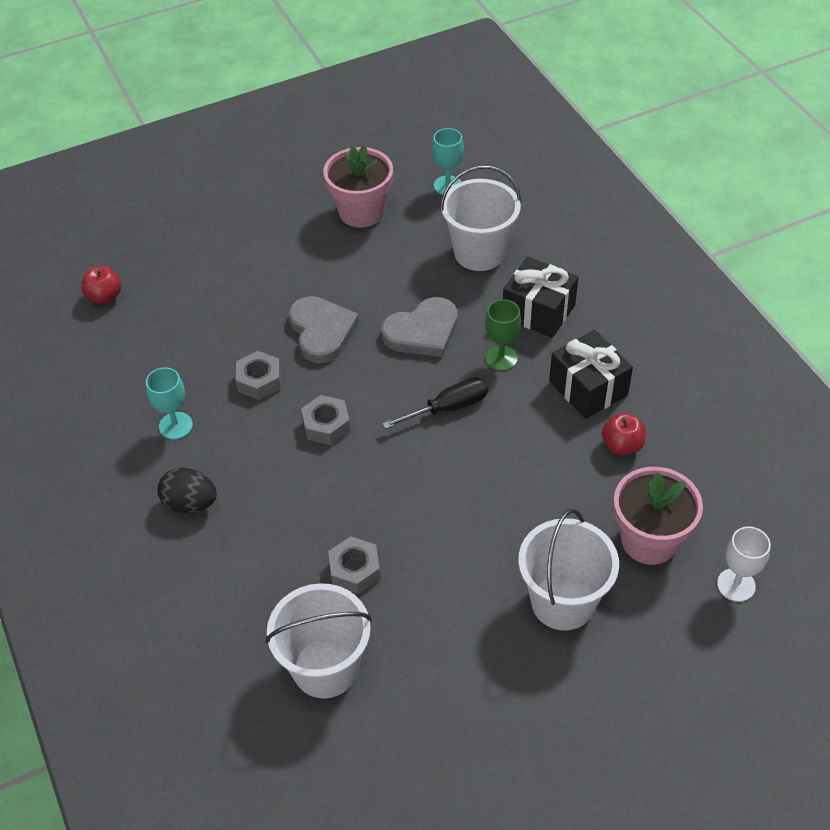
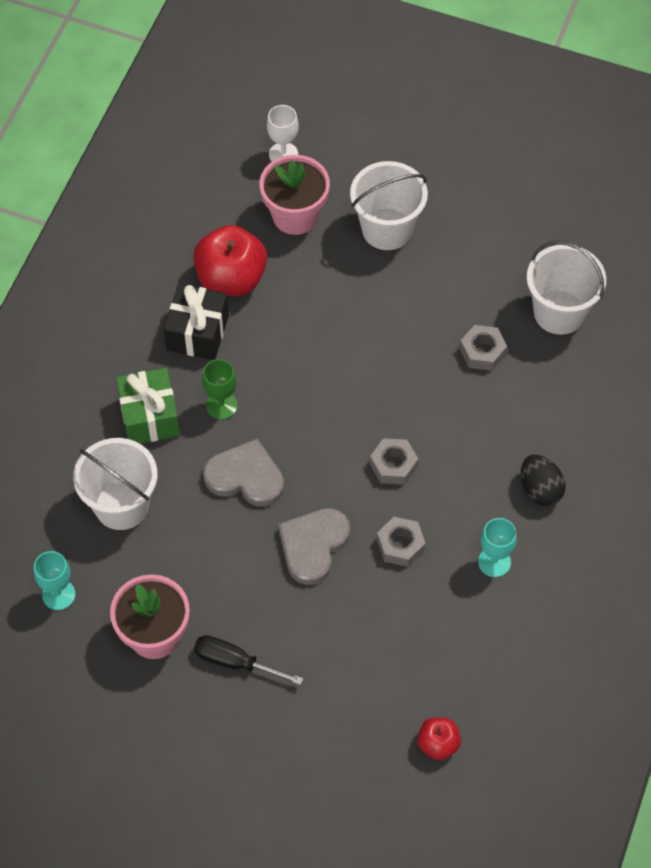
camera: 135 degrees left, 10 degrees up
(448, 408) = (301, 403): black screwdriver -> black screwdriver (236, 662)
(538, 311) = (149, 416): black gift -> green gift
(622, 445) = (231, 279): red apple -> red apple, size x1.91

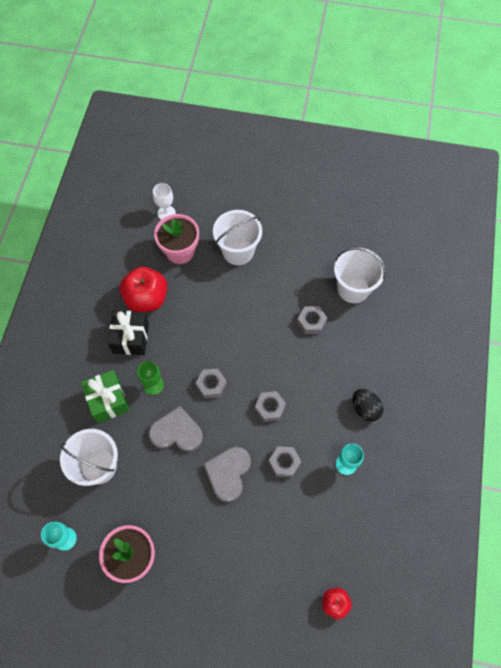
camera: 10 degrees left, 5 degrees up
(236, 662) = (191, 567): black screwdriver -> none
(309, 419) = (211, 385): none -> grey nut

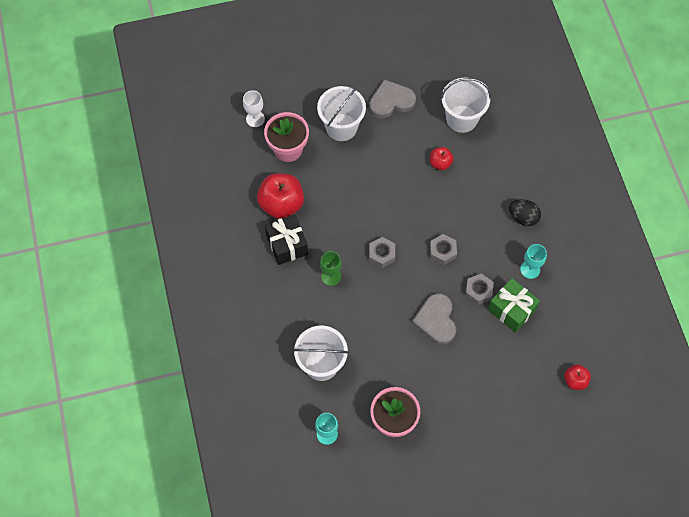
camera: 25 degrees left, 0 degrees up
(108, 400) = (298, 306): green gift -> green gift (511, 310)
(176, 432) = (373, 306): grey heart -> grey heart (391, 101)
(311, 322) = (440, 163): grey nut -> red apple

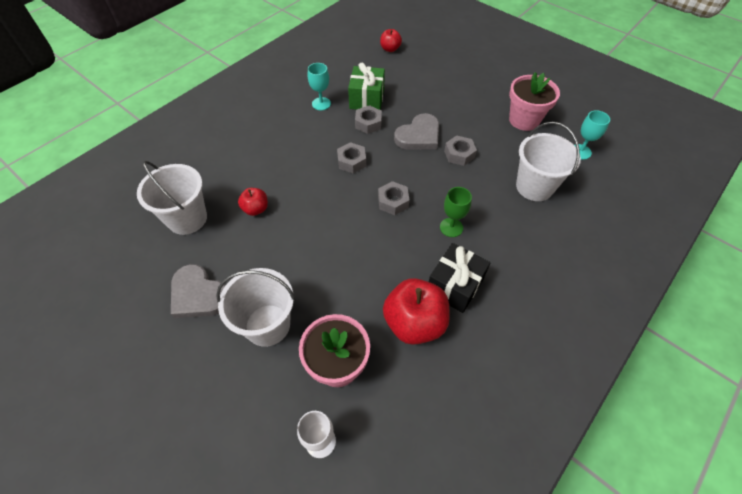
camera: 125 degrees left, 10 degrees down
(393, 335) = (459, 154): none -> grey nut
(523, 217) = (274, 127): black egg -> none

